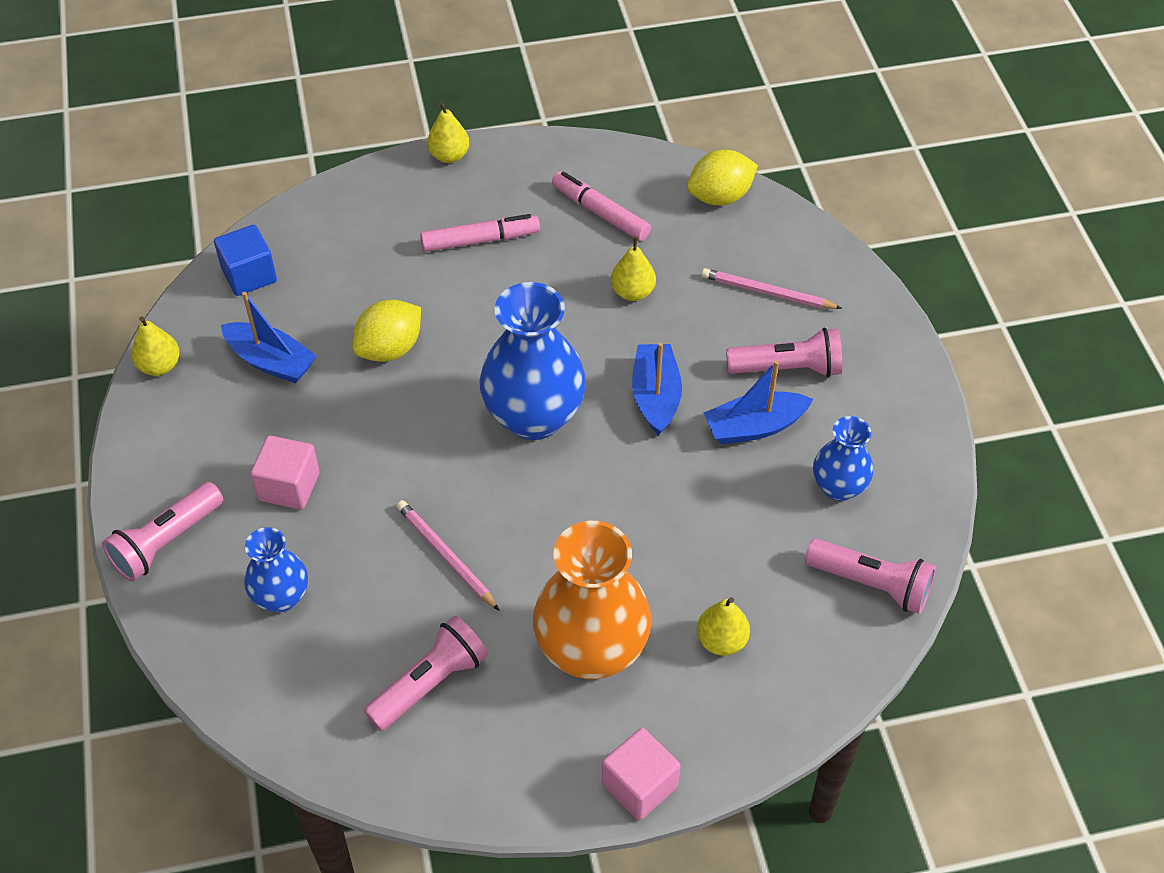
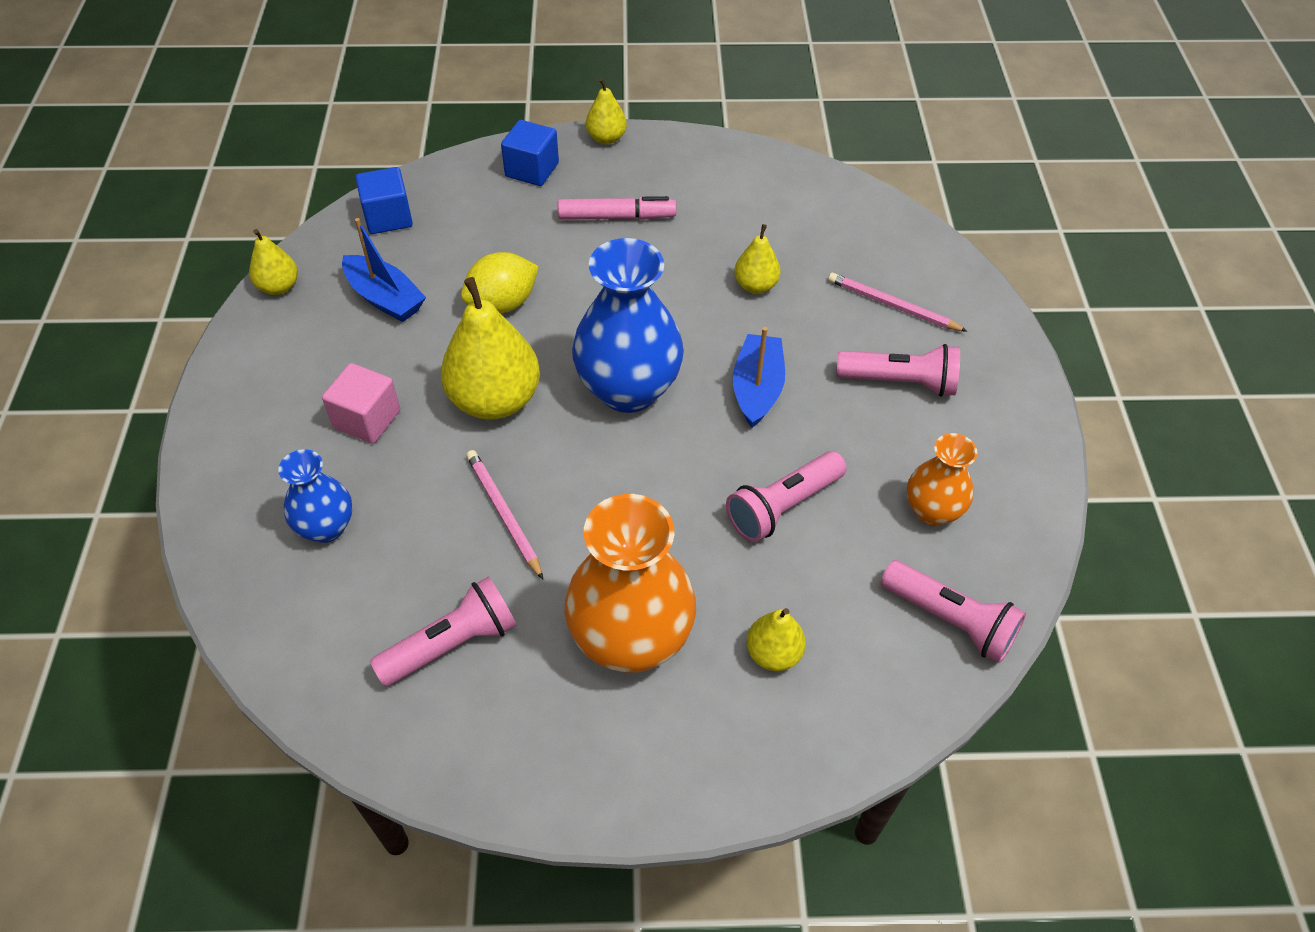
camera: 10 degrees right, 0 degrees up
(166, 542) = (230, 454): pink flashlight -> pink flashlight (782, 507)
(382, 201) = (532, 170): none -> blue cube
(408, 447) = (495, 400): none -> yellow pear
(600, 213) = (740, 208): pink marker -> none
(639, 785) = (648, 800): pink cube -> none
(720, 197) = (862, 210): yellow lemon -> none
(754, 427) = (853, 435): blue boat -> none
(838, 487) = (932, 511): blue vase -> orange vase

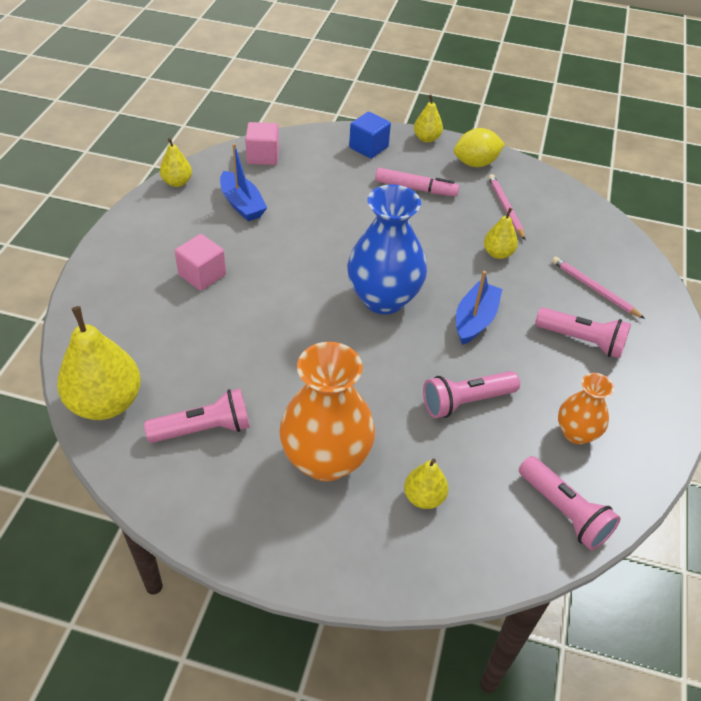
camera: 15 degrees right, 5 degrees down
(326, 527) = (151, 334): blue vase -> none
(388, 217) = (263, 156): blue cube -> pink cube
(495, 400) = (290, 283): yellow pear -> yellow pear (106, 403)
(502, 304) = (318, 225): yellow lemon -> yellow lemon (475, 163)
(503, 514) = (269, 356): pink pencil -> pink pencil (505, 208)

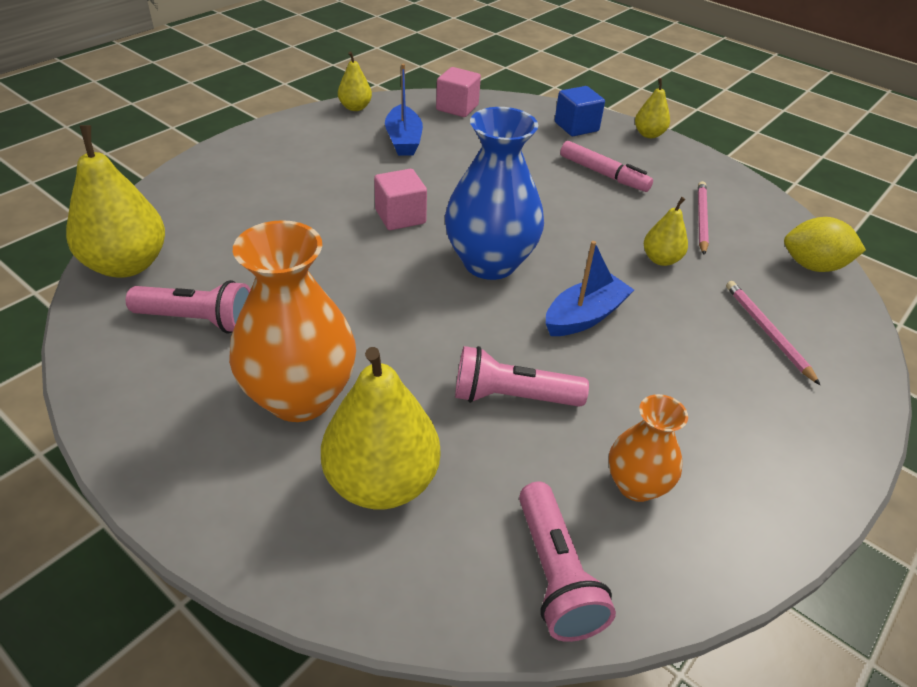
camera: 25 degrees right, 5 degrees down
(202, 275) = (314, 186): pink cube -> pink cube (400, 216)
(424, 497) = (381, 482): yellow pear -> yellow pear, size x1.92
(475, 163) = (692, 169): yellow lemon -> yellow lemon (813, 266)
(582, 341) = (714, 383): pink flashlight -> none

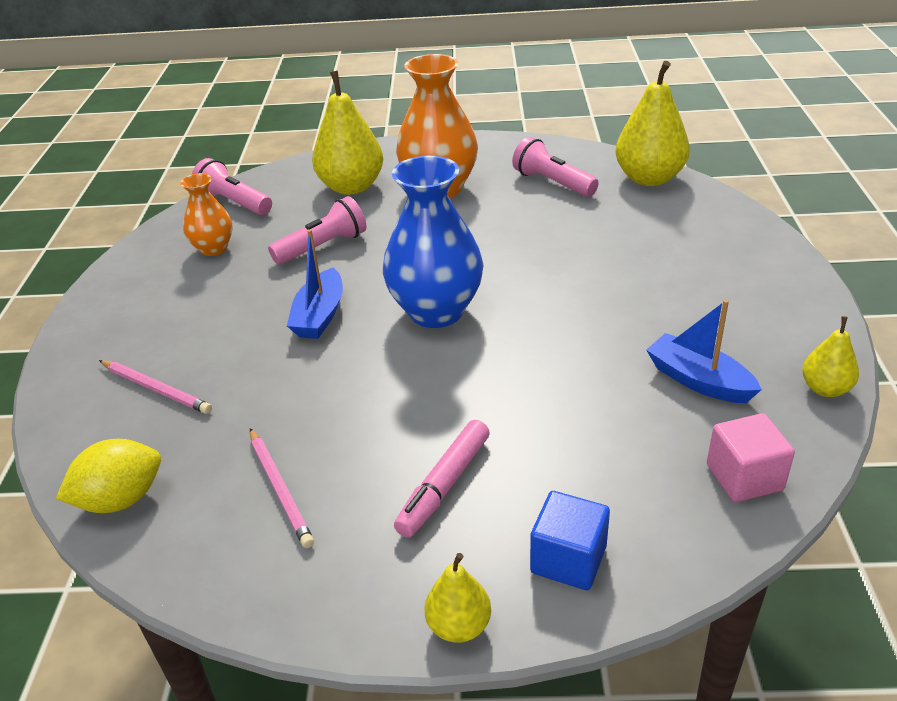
camera: 145 degrees right, 5 degrees down
(198, 320) = (552, 183): pink flashlight -> pink flashlight turned 75 degrees clockwise
(400, 216) = (558, 303): pink cube -> none
(603, 174) = (444, 485): pink marker -> pink marker turned 60 degrees counterclockwise
(661, 259) = (292, 405): yellow pear -> none

